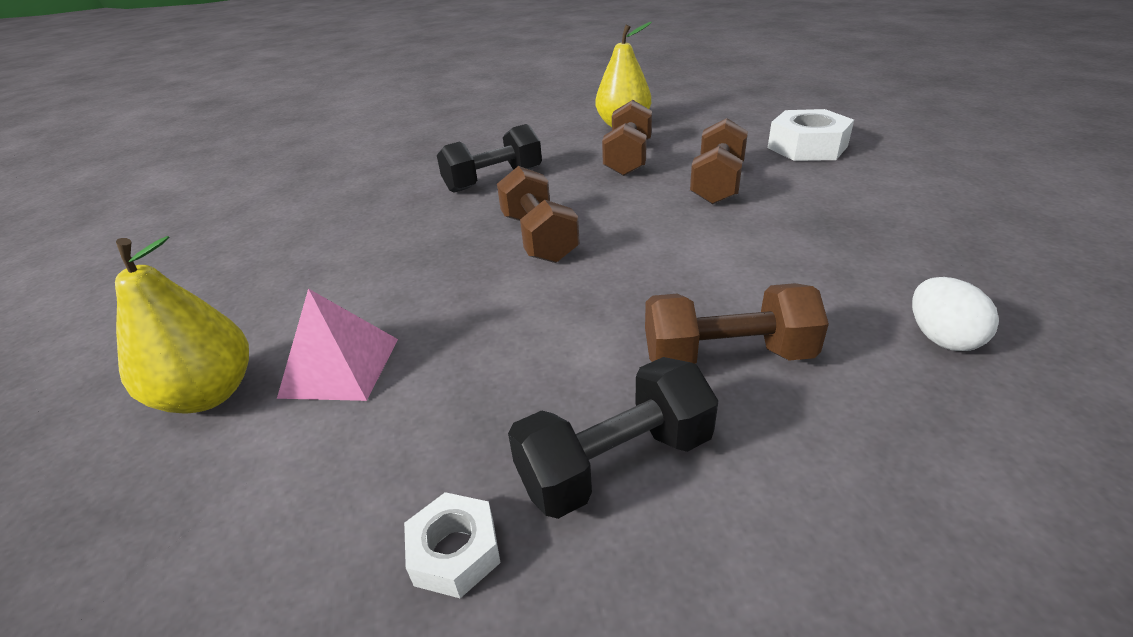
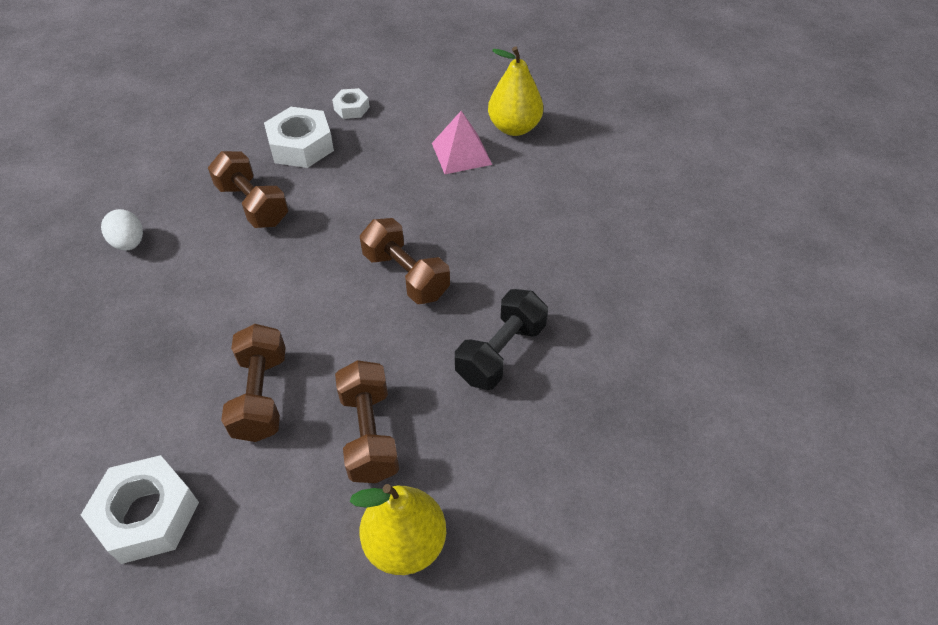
camera: 155 degrees right, 15 degrees up
(615, 462) = (301, 146): black dumbbell -> white nut
(727, 356) = (253, 205): brown dumbbell -> brown dumbbell turned 75 degrees clockwise

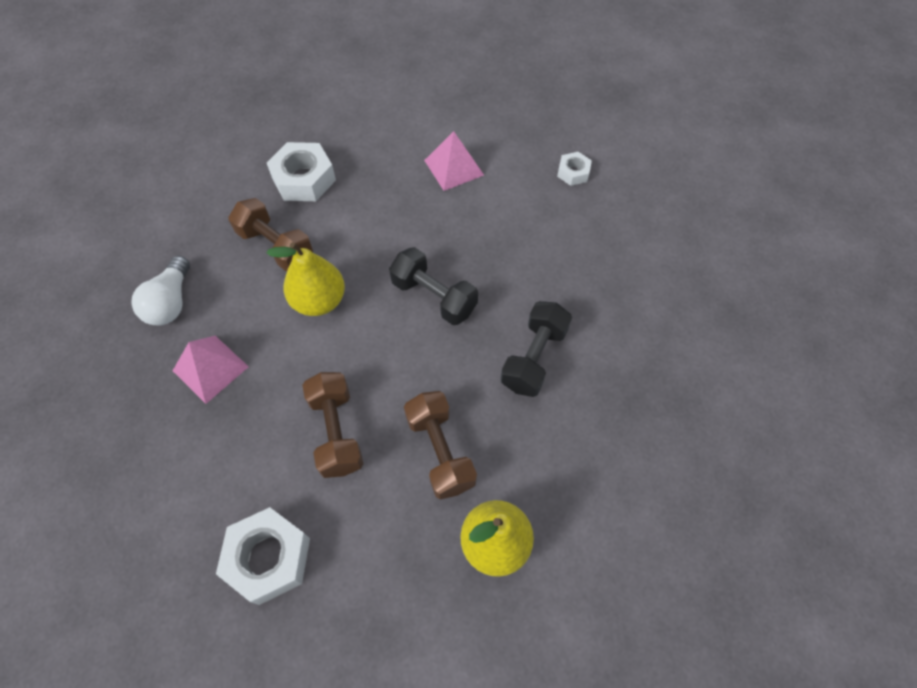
camera: 10 degrees left, 10 degrees up
(129, 243) = (171, 302): white egg -> white light bulb
(148, 312) = (210, 368): none -> pink pyramid
(351, 108) = (341, 133): white nut -> white nut (573, 172)
(406, 275) = (434, 297): brown dumbbell -> black dumbbell
(514, 128) = (495, 134): yellow pear -> yellow pear (319, 301)

